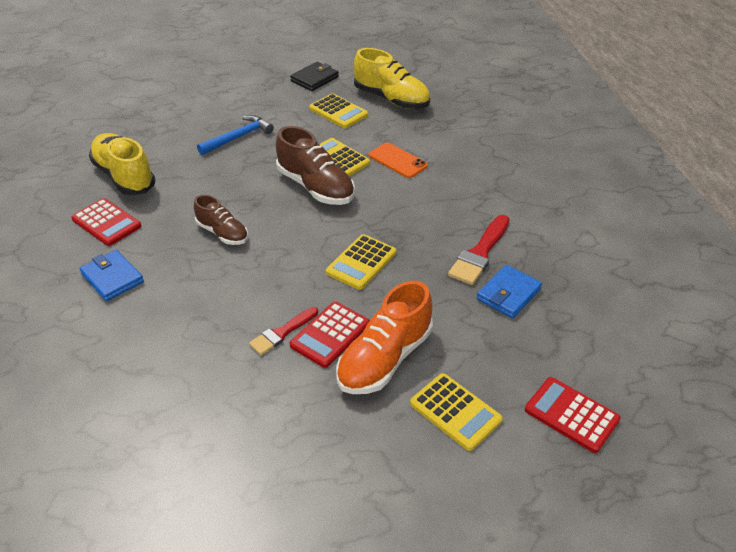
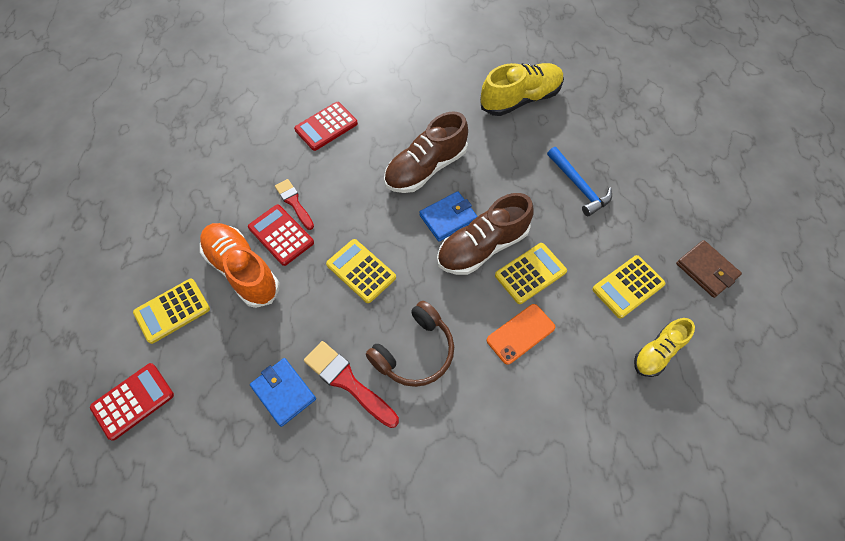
camera: 100 degrees right, 20 degrees up
(106, 223) = (455, 90): red calculator -> red calculator (326, 126)
(112, 278) = (386, 97): blue wallet -> blue wallet (448, 218)
(222, 233) = (425, 168): brown shoe -> brown shoe, size x1.63
(314, 79) = (706, 270): black wallet -> brown wallet
(391, 99) = (657, 352): yellow shoe -> yellow shoe, size x0.61
(435, 216) = (414, 352): none -> brown headphones

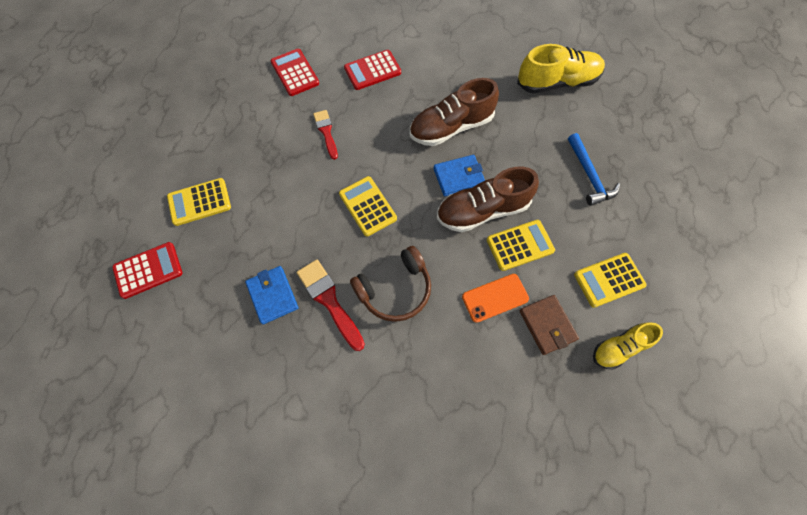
camera: 15 degrees right, 5 degrees up
(242, 270) = (266, 181): orange shoe -> none
(281, 235) = (307, 158): red calculator -> red calculator (295, 73)
(706, 270) = (690, 283): brown wallet -> brown wallet (547, 325)

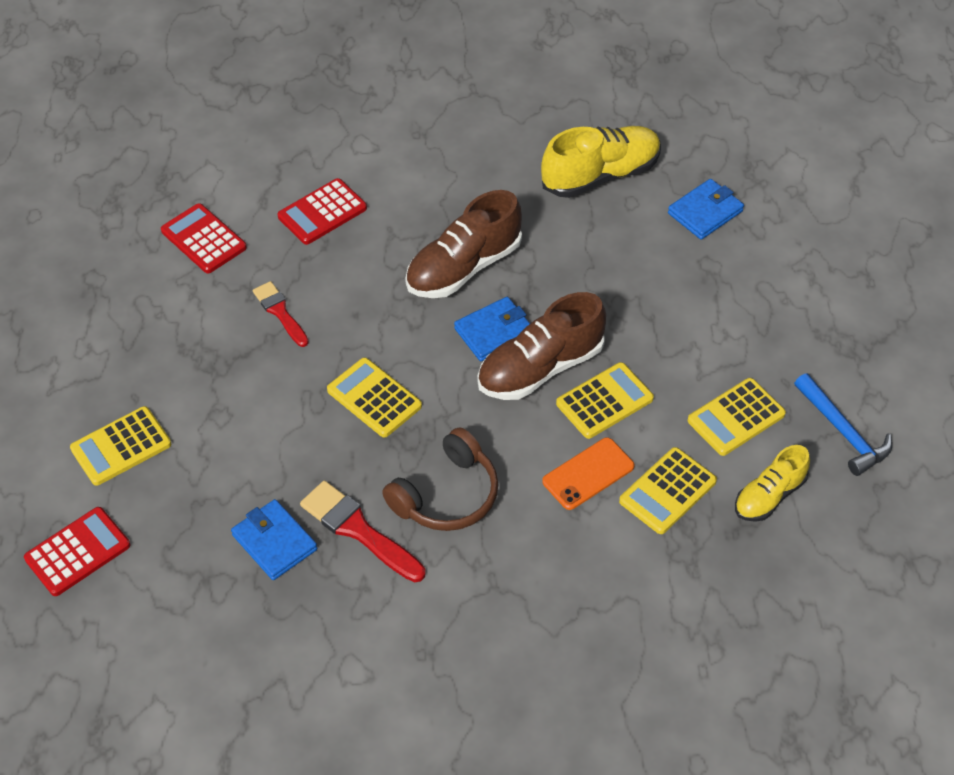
camera: 15 degrees left, 15 degrees down
(547, 325) = (667, 491): brown wallet -> yellow calculator
(589, 175) = (677, 291): blue hammer -> blue hammer (843, 432)
(621, 123) = (705, 212): none -> blue wallet

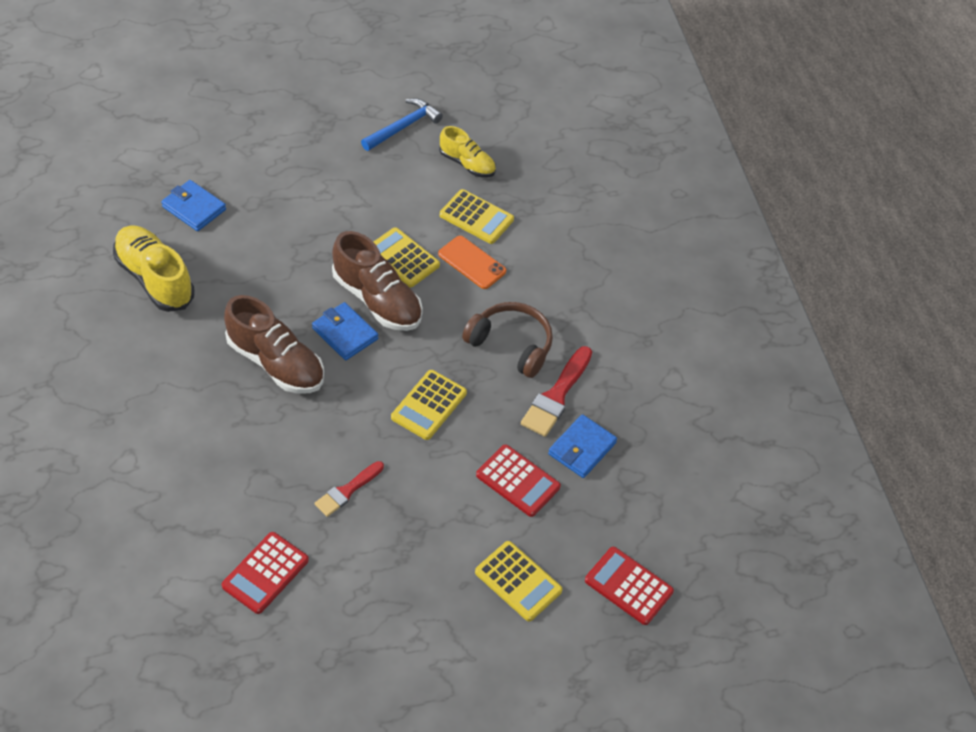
camera: 105 degrees left, 0 degrees up
(322, 212) = (220, 480): red calculator -> red calculator (518, 481)
(736, 417) = (402, 183): yellow calculator -> none

